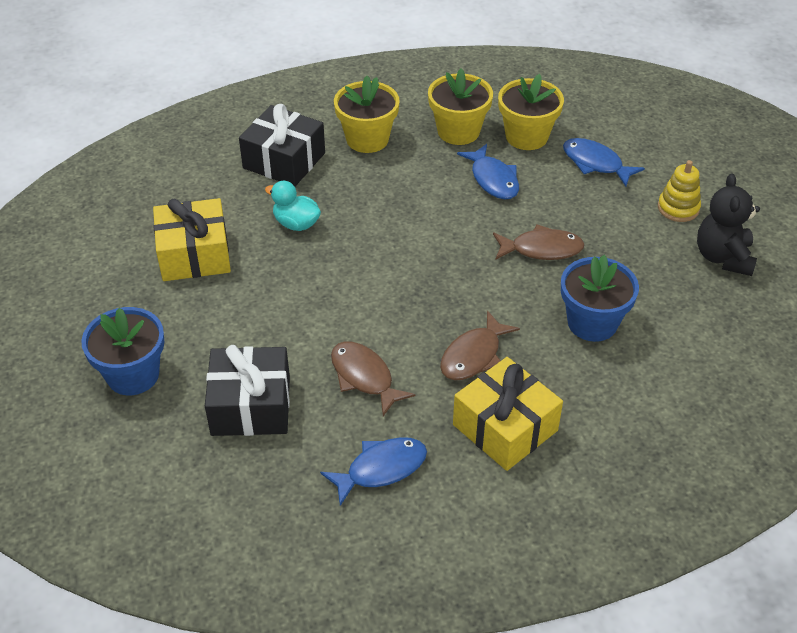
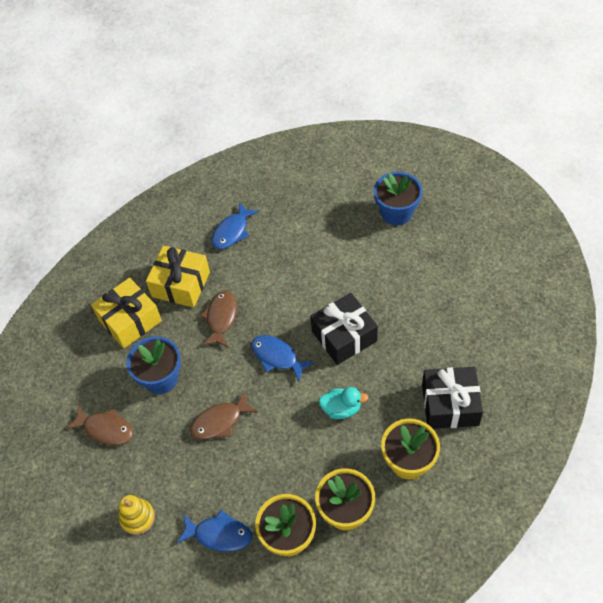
camera: 155 degrees right, 10 degrees up
(194, 254) = (436, 297): yellow gift -> yellow gift (130, 320)
(251, 406) = (321, 228): black gift -> black gift (344, 336)
(296, 223) = (395, 354): turquoise duck -> turquoise duck (341, 409)
(364, 377) = (274, 273): brown fish -> brown fish (106, 429)
(493, 179) = (288, 471): blue fish -> blue fish (277, 357)
(723, 257) = (90, 483): black teddy bear -> none

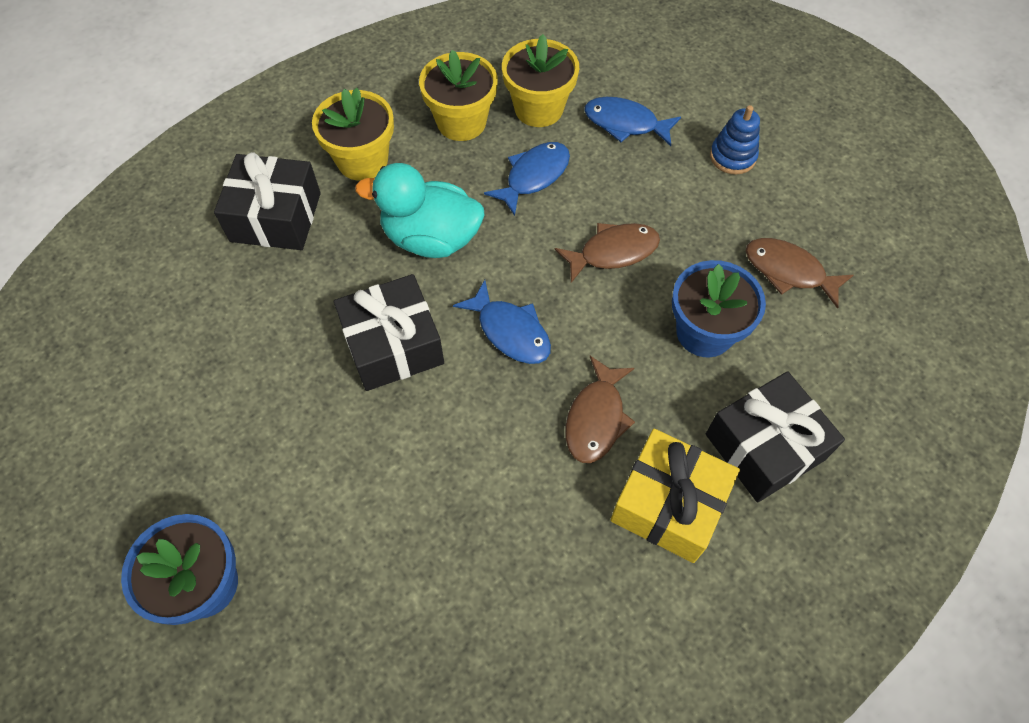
camera: 175 degrees left, 5 degrees up
(130, 320) = (764, 447): yellow gift -> black gift
(137, 517) = (732, 157): yellow stacking toy -> blue stacking toy
(232, 232) = (555, 612): blue fish -> blue fish (534, 176)
(341, 409) = (431, 238): turquoise duck -> turquoise duck, size x1.69

